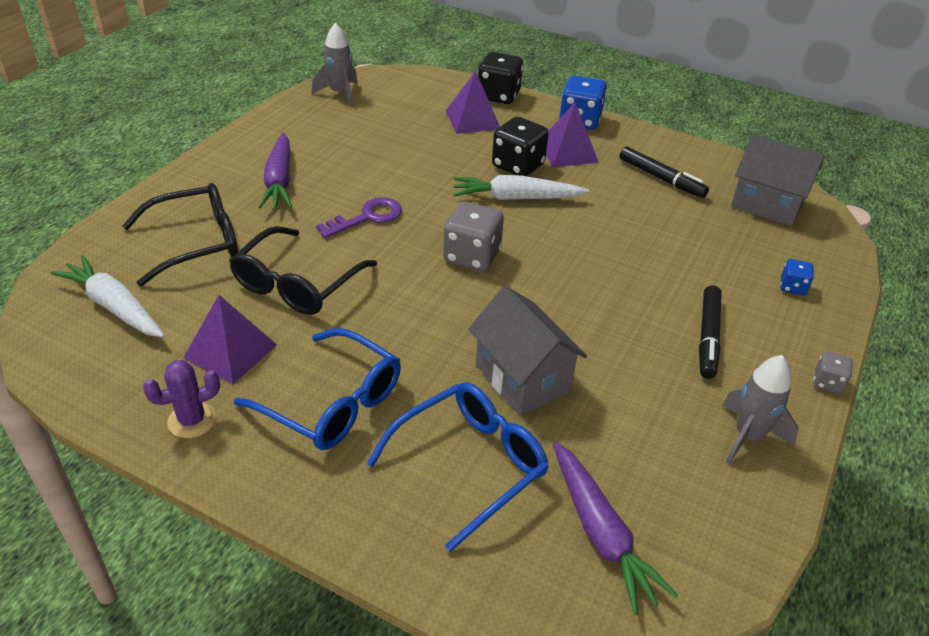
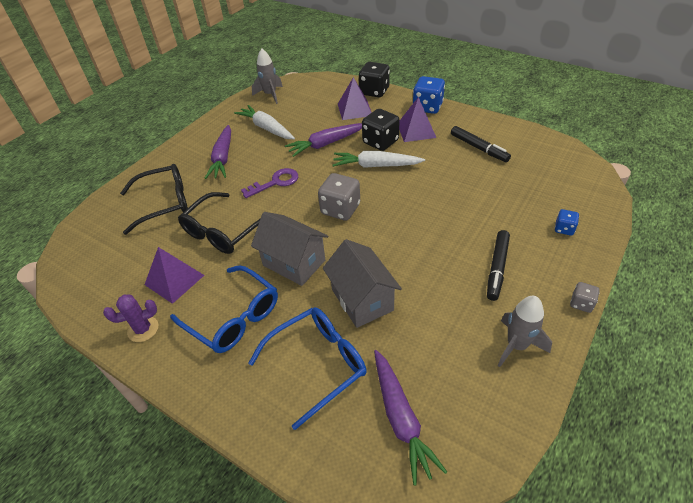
camera: 10 degrees right, 5 degrees up
(114, 306) = (108, 249): white carrot -> white carrot (266, 128)
(436, 166) = (326, 144): none -> purple carrot
(767, 205) = (552, 166): grey house -> grey house (294, 263)

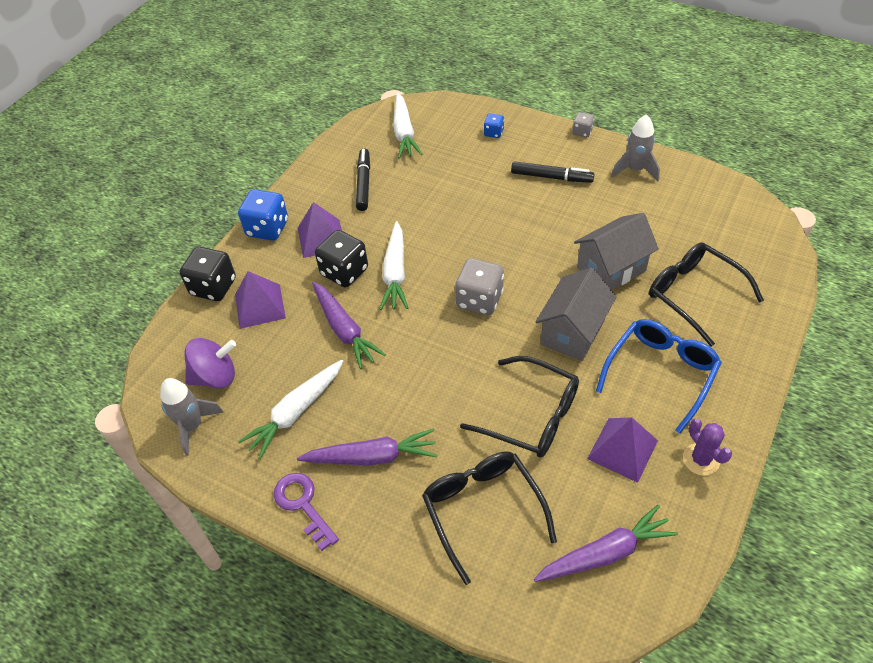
camera: 95 degrees left, 5 degrees up
(275, 182) = (431, 376): purple key -> purple key (303, 505)
(302, 99) = (215, 377): none -> purple spinning top
(317, 364) = (694, 295): blue glasses -> black glasses
(401, 418) = (725, 236): purple carrot -> purple carrot (605, 553)
(479, 148) = (363, 183): black marker -> black marker turned 45 degrees counterclockwise
(551, 169) = (404, 133): none -> white carrot

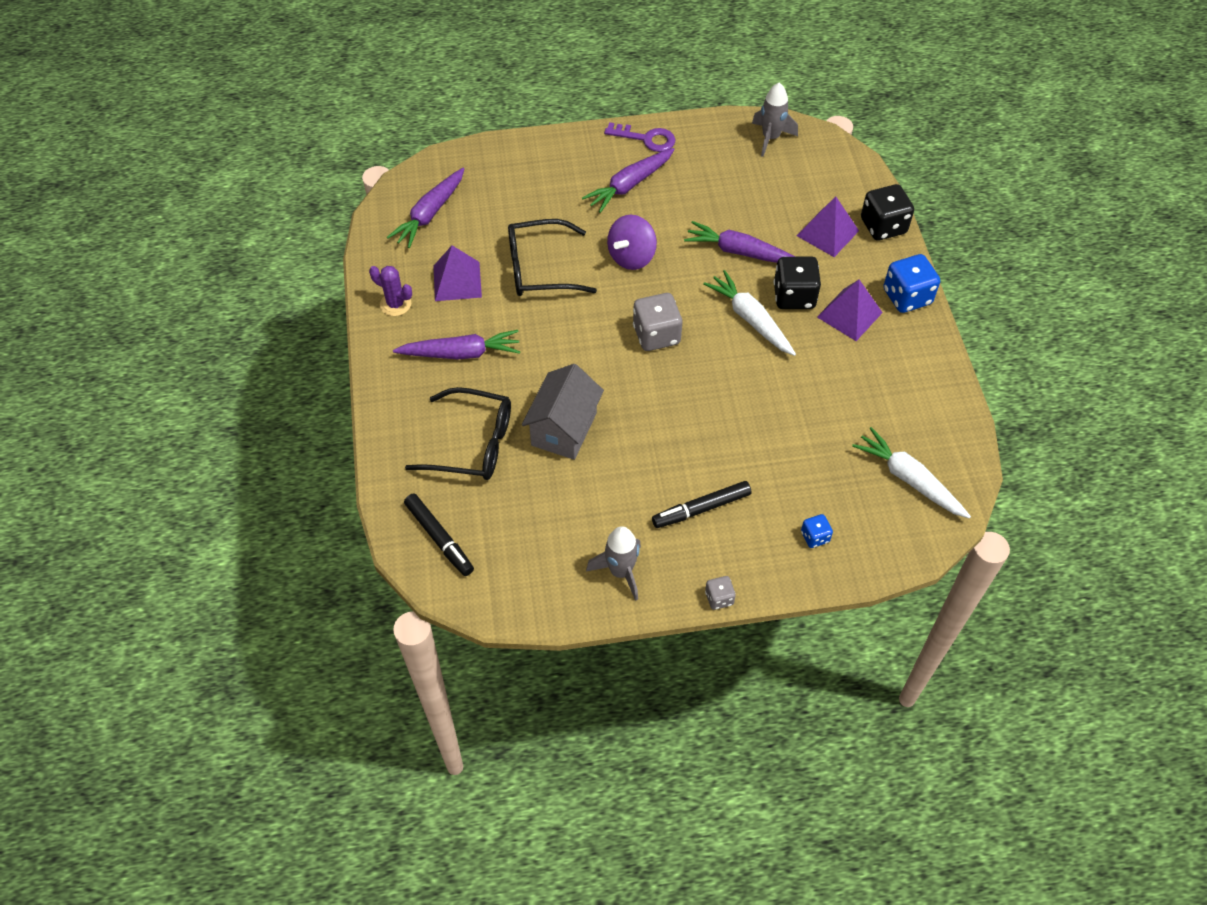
camera: 140 degrees right, 5 degrees up
(215, 377) = (795, 171): purple spinning top -> purple spinning top (631, 257)
(295, 412) = (711, 182): white carrot -> none
(363, 183) = (878, 391): black marker -> black marker (439, 538)
(483, 510) = (527, 195): black glasses -> none
(572, 332) = (556, 349): grey house -> none
(660, 373) = (461, 353): blue glasses -> purple carrot

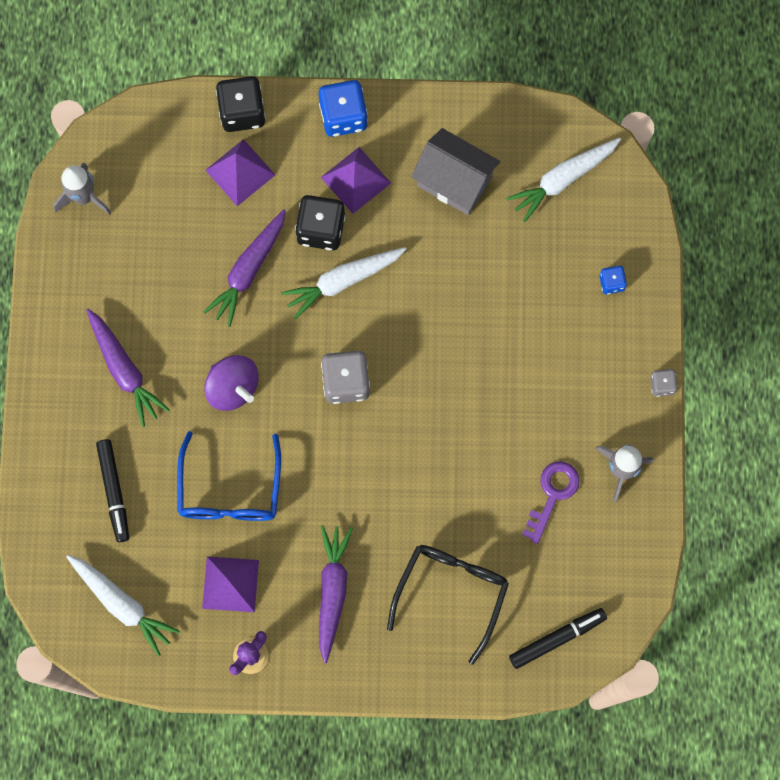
camera: 80 degrees left, 20 degrees up
(430, 214) = (122, 604): purple carrot -> white carrot
(540, 268) = (230, 490): black glasses -> blue glasses
(564, 429) = (449, 497): grey house -> grey house (454, 181)
(646, 139) = (54, 337): purple key -> purple key (552, 495)
(701, 509) = (564, 381): black marker -> black marker (114, 491)

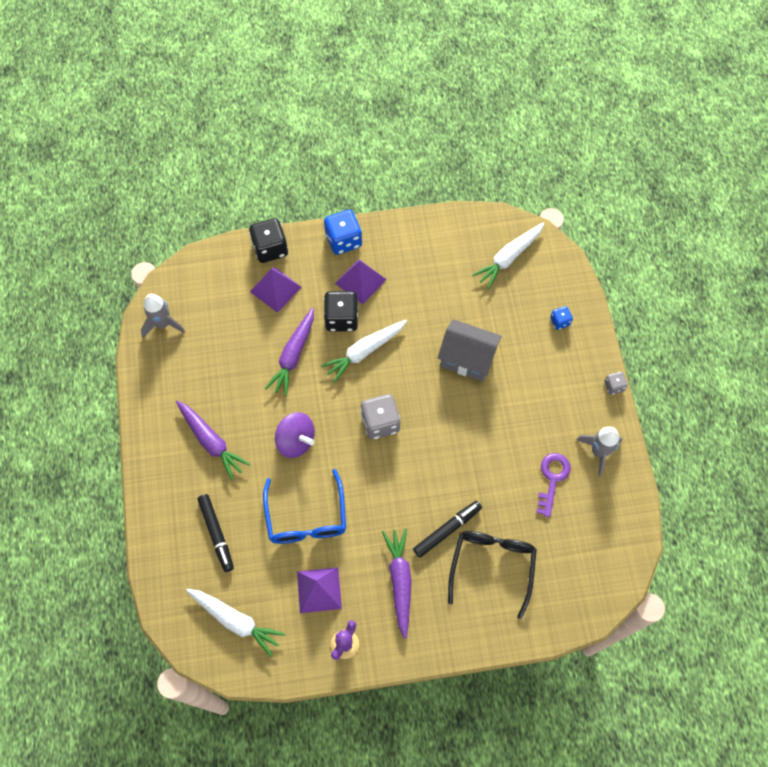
camera: 10 degrees left, 10 degrees down
(454, 181) = (431, 271): grey house -> grey house (467, 359)
(557, 638) = (581, 587): black marker -> black marker (447, 530)

